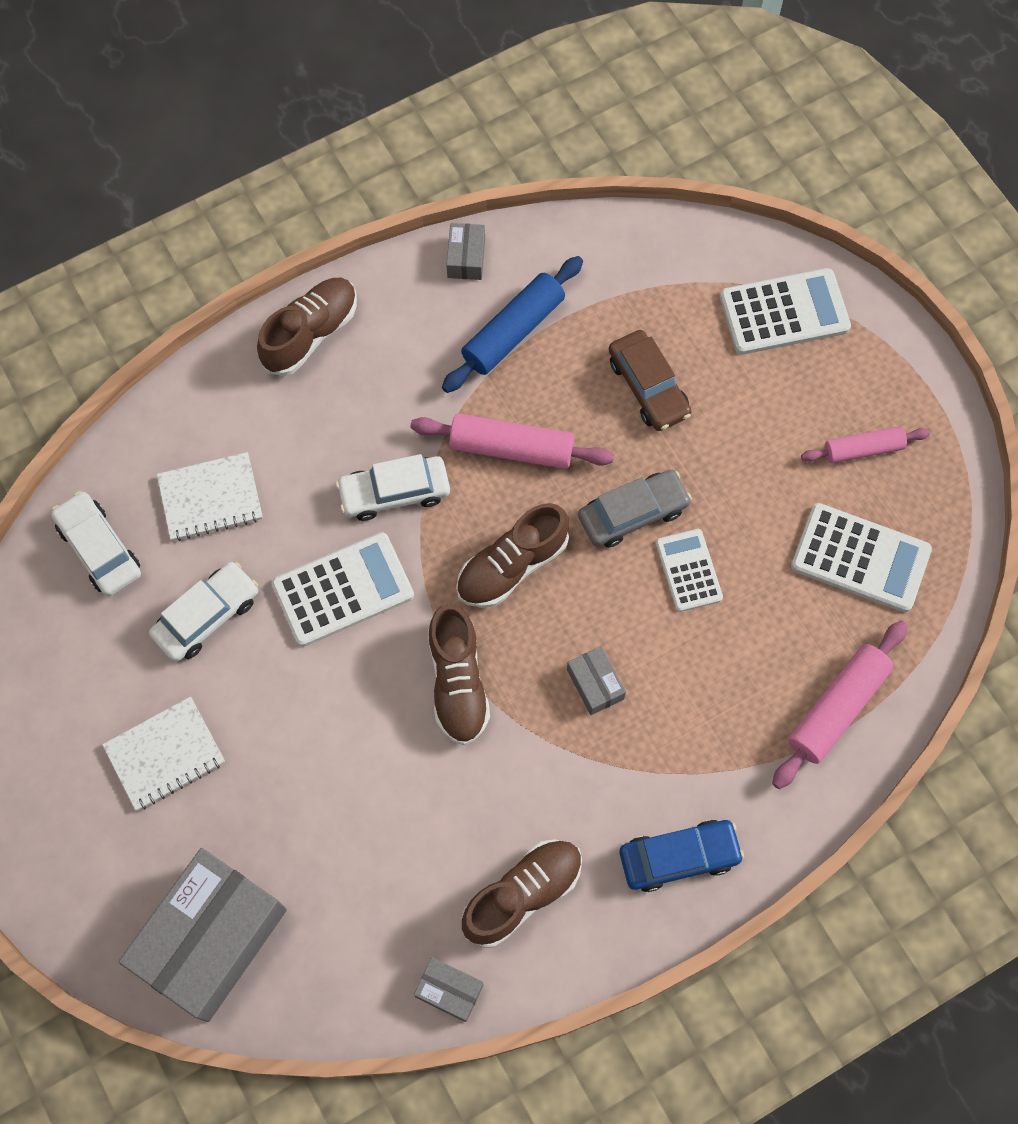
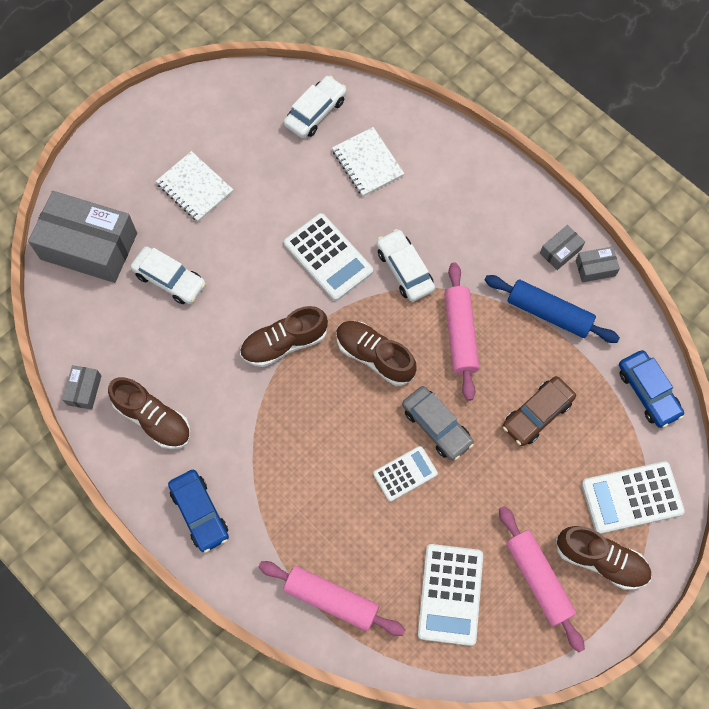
camera: 75 degrees right, 0 degrees up
(207, 616) = (288, 184): white car -> white car (169, 279)
(311, 334) = (502, 187): brown shoe -> brown shoe (600, 560)
(595, 684) = (305, 430): grey box -> grey box (560, 251)
(653, 251) = (648, 392): none -> blue car
(784, 312) = (632, 498): white calculator -> white calculator turned 105 degrees clockwise
(863, 449) = (538, 579): pink rolling pin -> pink rolling pin, size x1.55

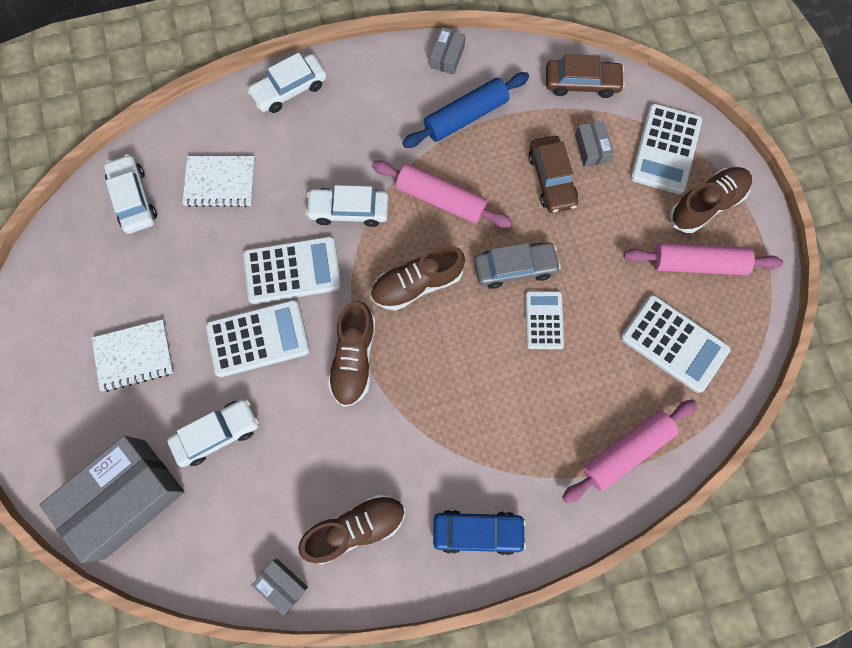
camera: 60 degrees left, 5 degrees up
(259, 264) = (258, 338): none -> white calculator
(480, 165) = (289, 89): none -> white car
(560, 251) = (414, 74): grey box -> grey box (591, 148)
(648, 392) = (582, 83): blue car -> brown car

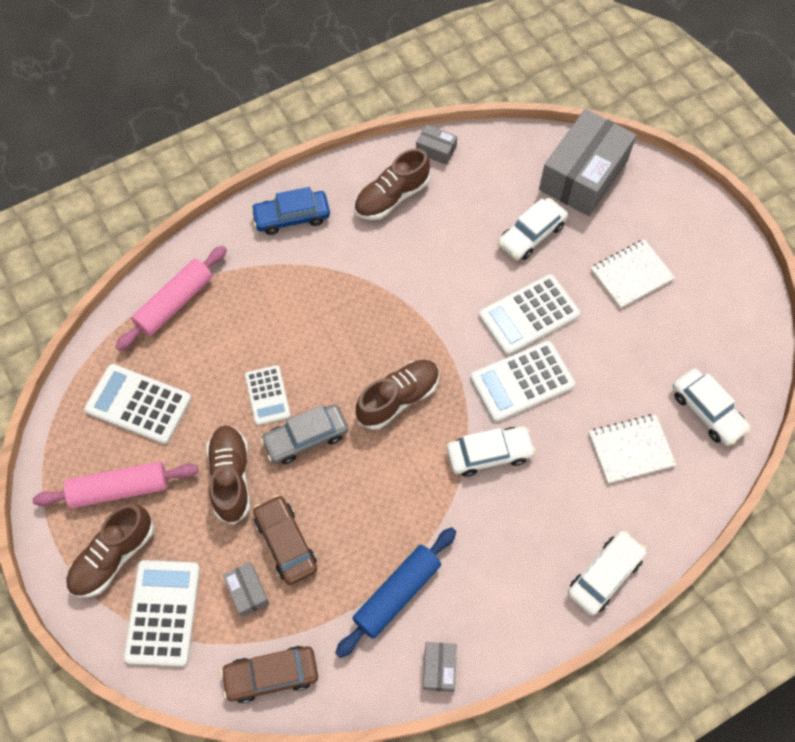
camera: 165 degrees right, 10 degrees down
(354, 358) = (436, 319): brown shoe -> brown shoe (231, 477)
(441, 199) = (398, 490): pink rolling pin -> none

